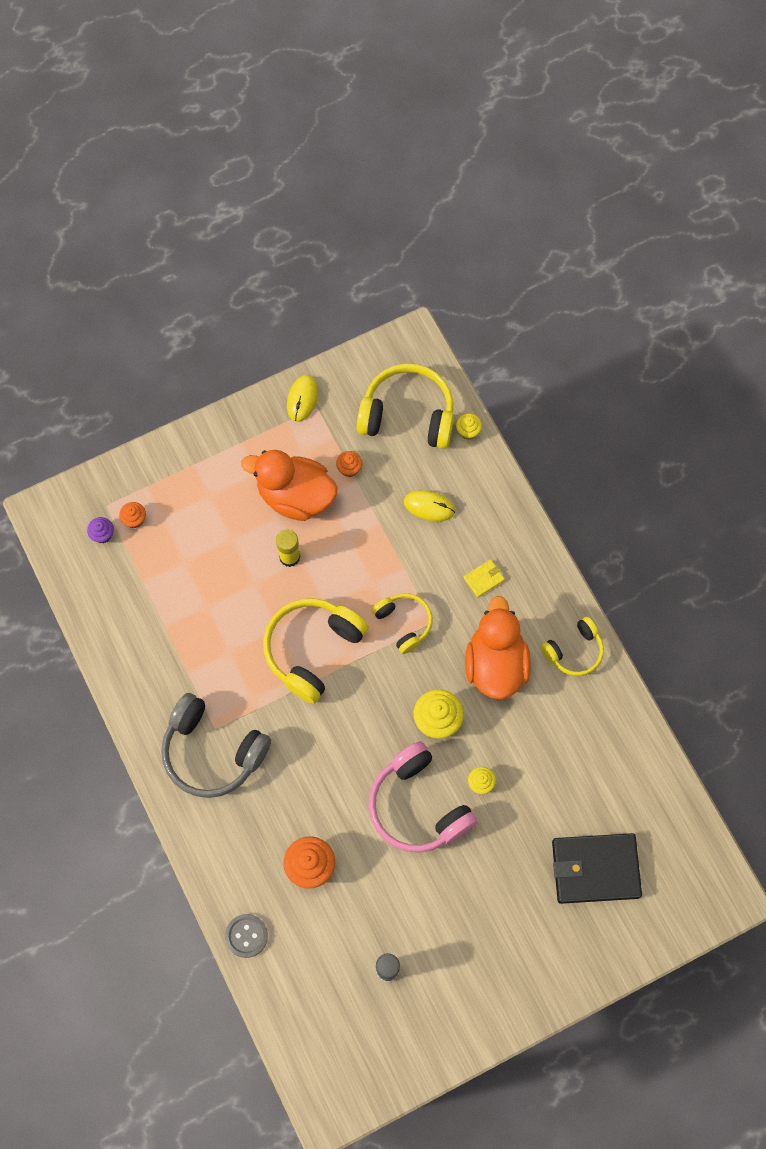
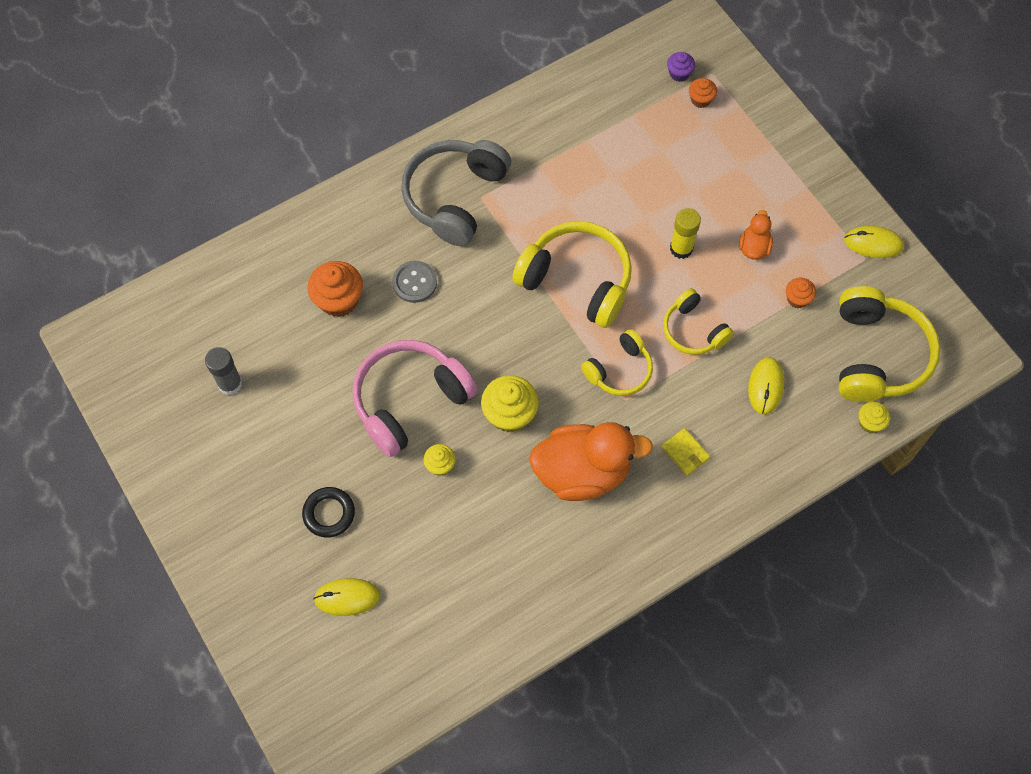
camera: 85 degrees right, 5 degrees down
(246, 936) = (264, 247): grey button -> grey button (414, 282)
(295, 496) = (754, 247): orange duck -> orange duck, size x0.47
(519, 882) = (329, 513): none -> black ring
(574, 651) = (608, 561): yellow headphones -> yellow headphones (693, 330)
(595, 869) = (347, 597): black wallet -> yellow mouse

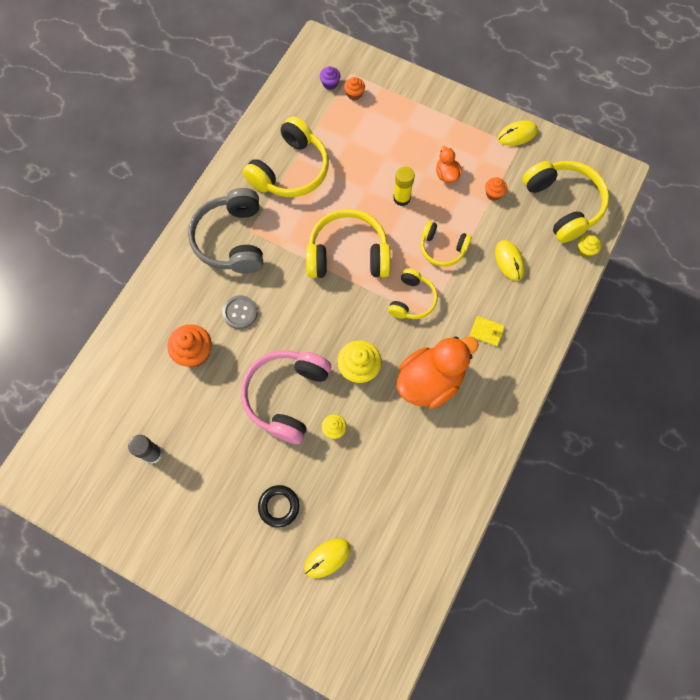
camera: 30 degrees left, 5 degrees up
(570, 152) = (291, 170): none -> yellow headphones

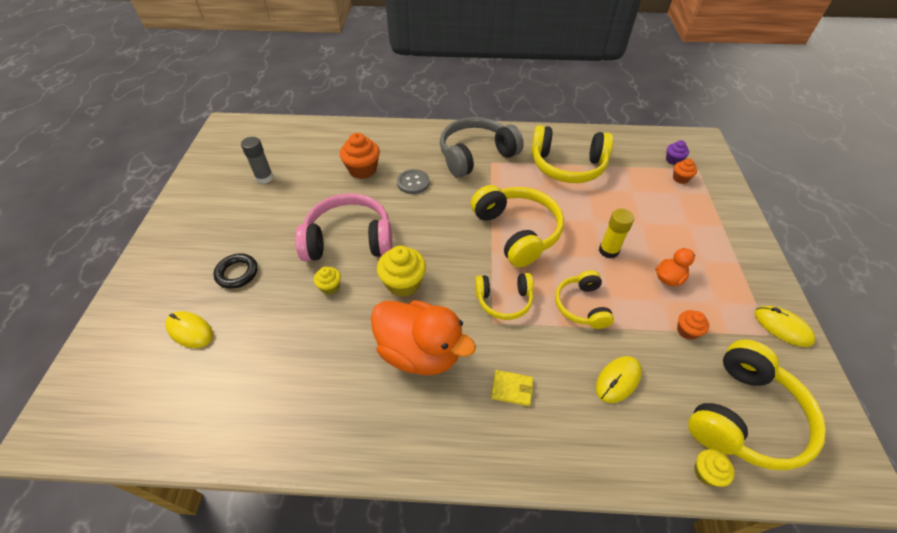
camera: 65 degrees right, 20 degrees down
(486, 332) = (512, 389): yellow wallet -> yellow wallet turned 75 degrees counterclockwise

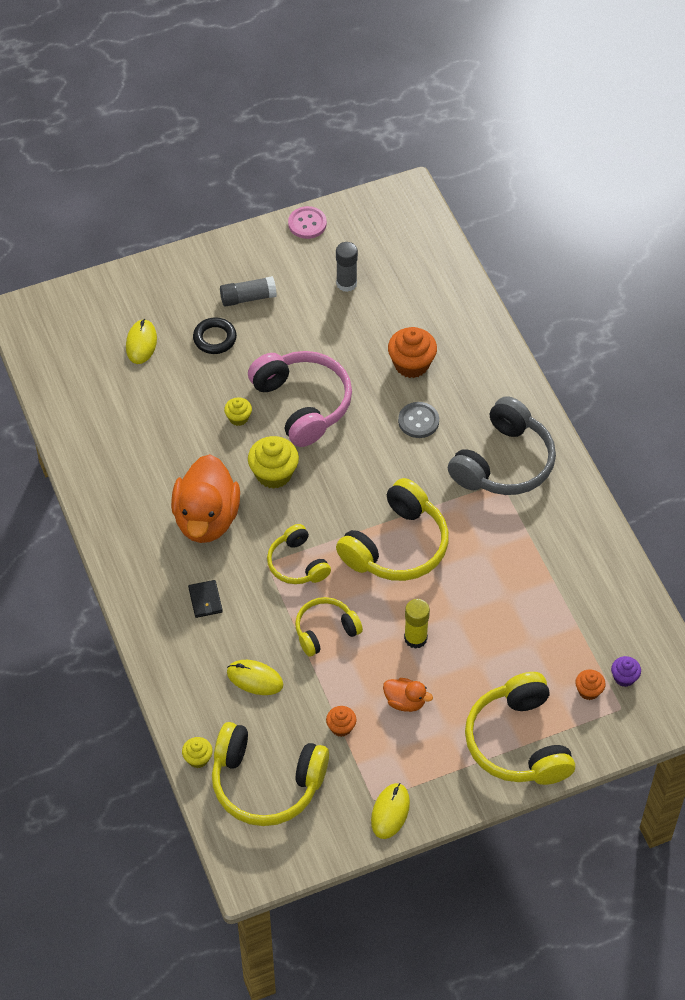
camera: 65 degrees right, 5 degrees up
(191, 179) = (307, 224): none -> pink button
(220, 237) = (248, 298): none -> grey glue stick
(476, 155) = (504, 463): grey headphones -> grey headphones turned 90 degrees clockwise
(512, 389) = (205, 600): yellow wallet -> black wallet
(567, 166) = (541, 564): yellow headphones -> yellow headphones (518, 742)

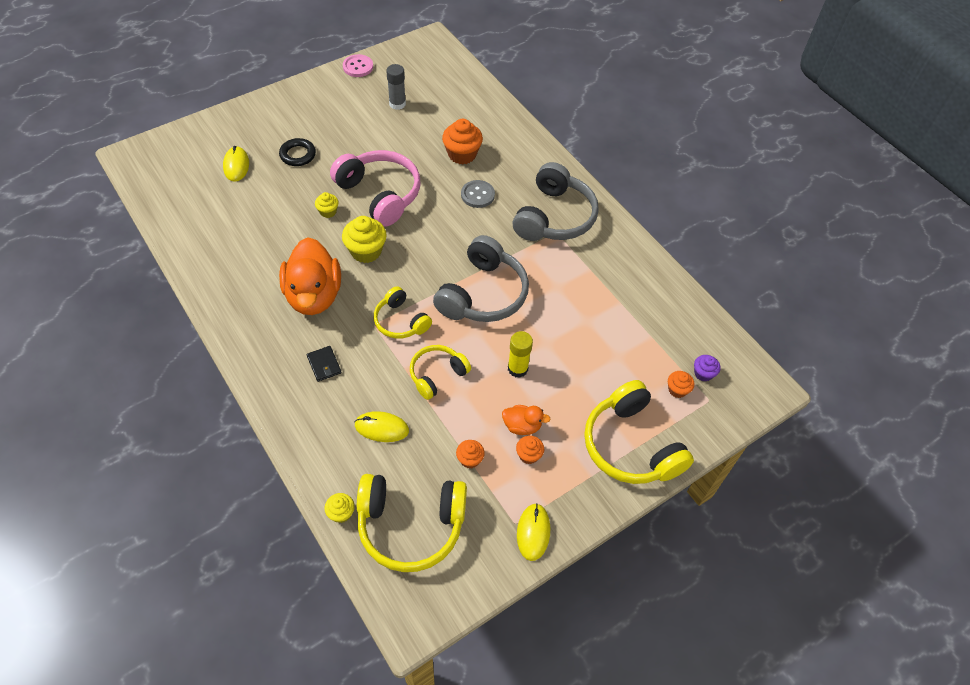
camera: 15 degrees left, 0 degrees up
(248, 298) = (320, 122): grey glue stick -> none
(397, 546) = (483, 294): yellow headphones -> grey headphones
(405, 733) = (528, 455): none -> orange cupcake

